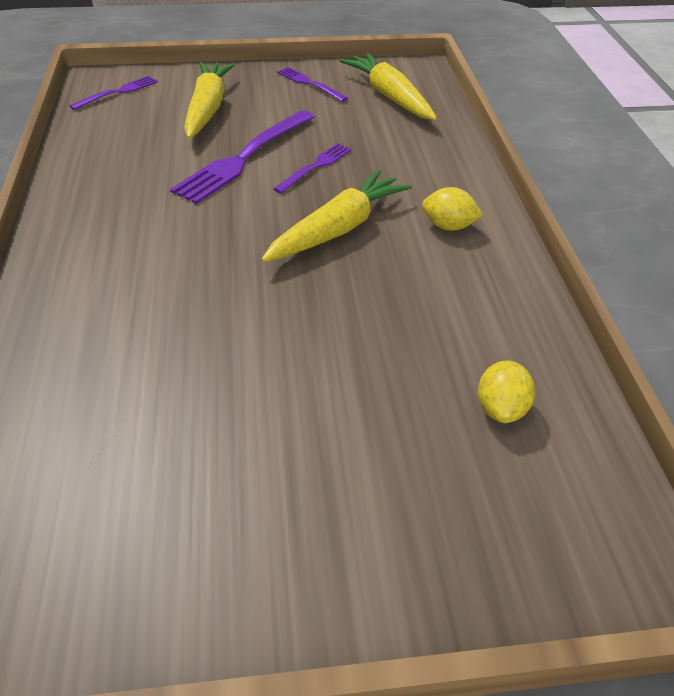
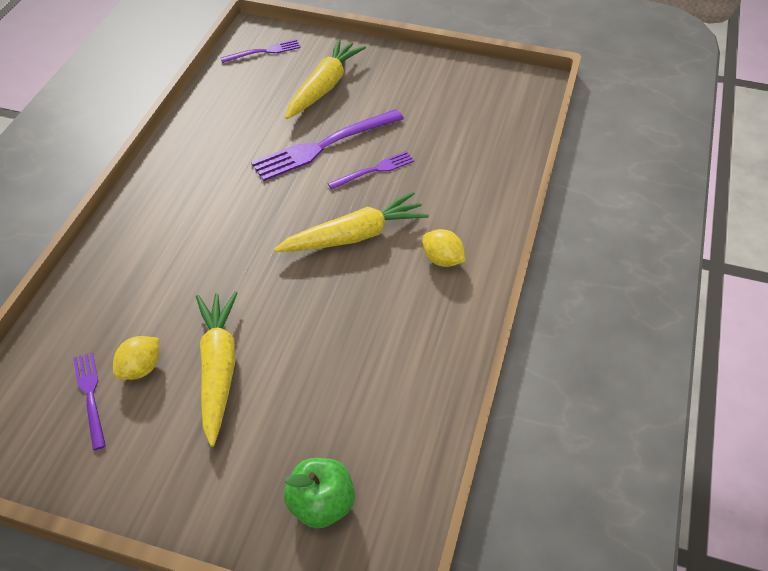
camera: 25 degrees right, 5 degrees up
(309, 84) = (424, 79): purple fork -> purple fork (90, 396)
(389, 97) = (484, 111): yellow carrot -> yellow carrot (218, 369)
(501, 408) = (372, 425): yellow lemon -> yellow lemon (141, 368)
(511, 520) = (321, 504): none -> green apple

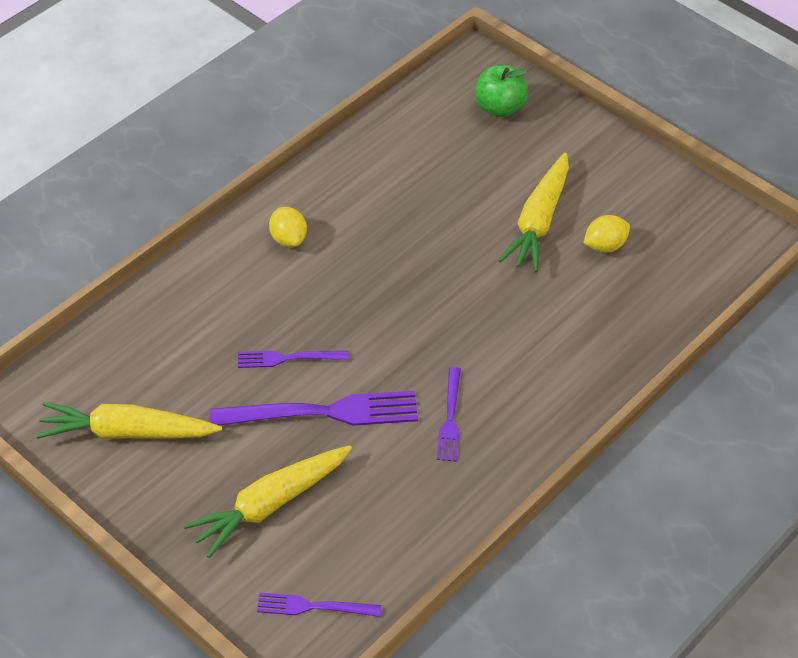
camera: 155 degrees left, 0 degrees up
(90, 396) = (653, 239): purple fork -> purple fork (450, 418)
(354, 236) = (355, 293): yellow carrot -> yellow carrot (127, 432)

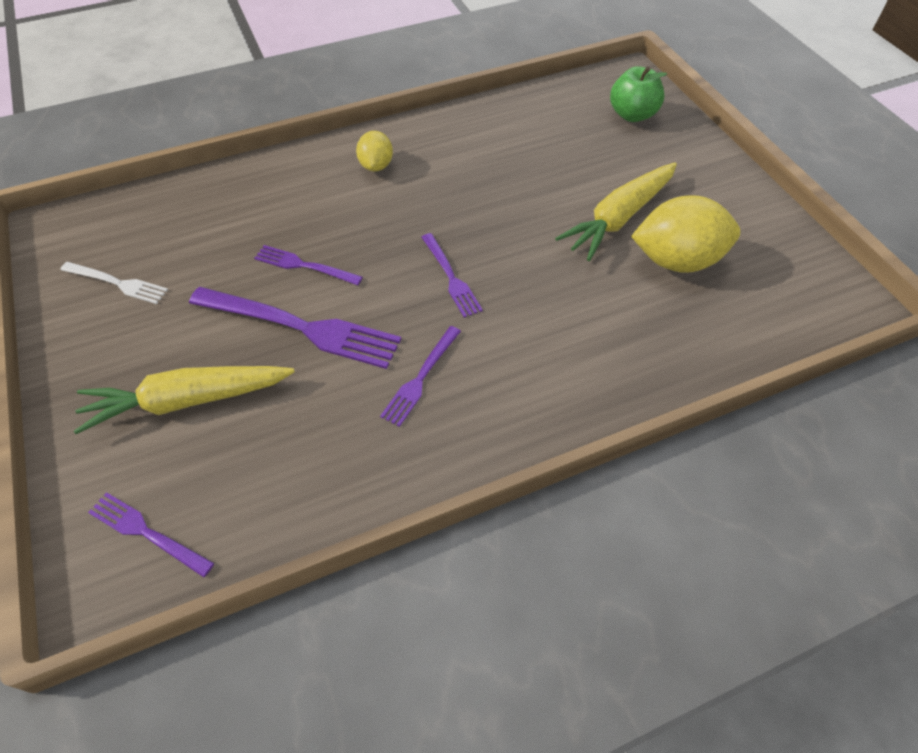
camera: 25 degrees right, 5 degrees up
(127, 432) = (117, 283): yellow carrot -> white fork
(424, 325) = (451, 277): none -> purple fork
(605, 246) = (676, 260): yellow lemon -> yellow lemon, size x1.81

